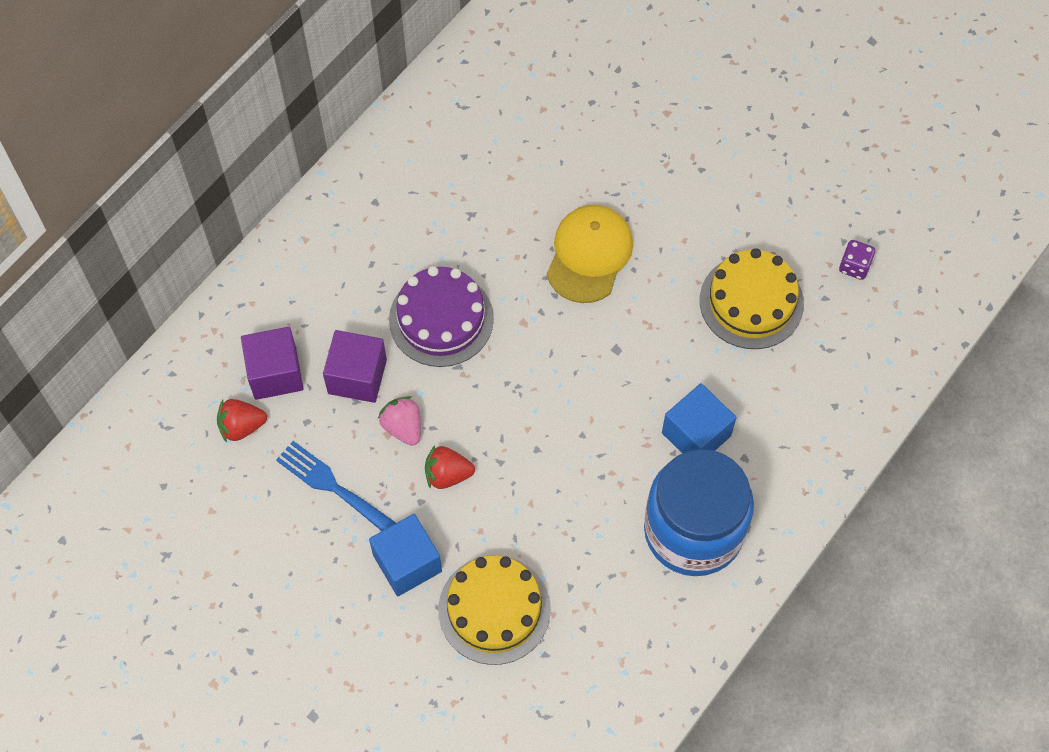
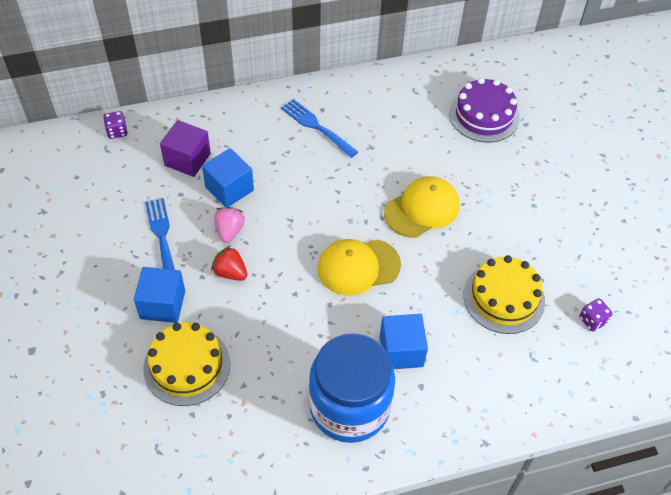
camera: 35 degrees right, 10 degrees down
(157, 395) = (117, 131): none -> purple dice
(241, 426) = (144, 174): red strawberry -> none
(357, 376) = (229, 189): purple cube -> blue cube
(388, 229) = (316, 127): none -> blue fork
(441, 319) = (304, 189): purple cake -> purple cake (484, 115)
(577, 371) = (358, 267): none -> yellow cap

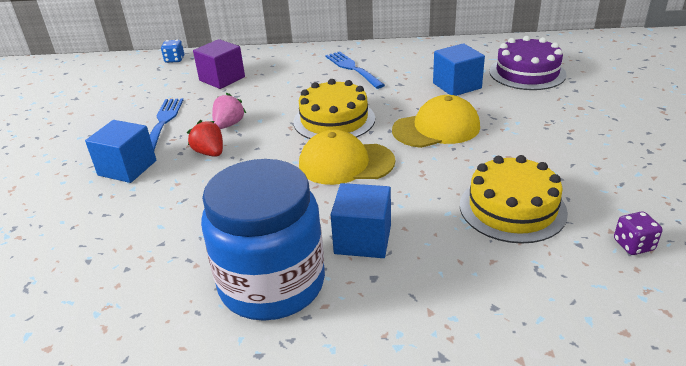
camera: 20 degrees right, 20 degrees down
(117, 131) = (174, 60): purple dice -> blue dice
(187, 366) = (114, 218): yellow cake -> yellow cake (334, 120)
(229, 189) = (247, 98): blue cube -> blue cube (457, 85)

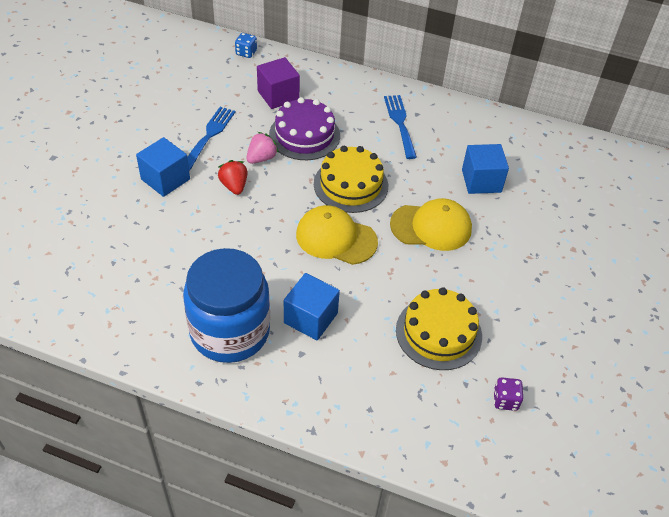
camera: 15 degrees right, 15 degrees up
(527, 73) = (557, 187): purple cake -> purple cake (304, 135)

